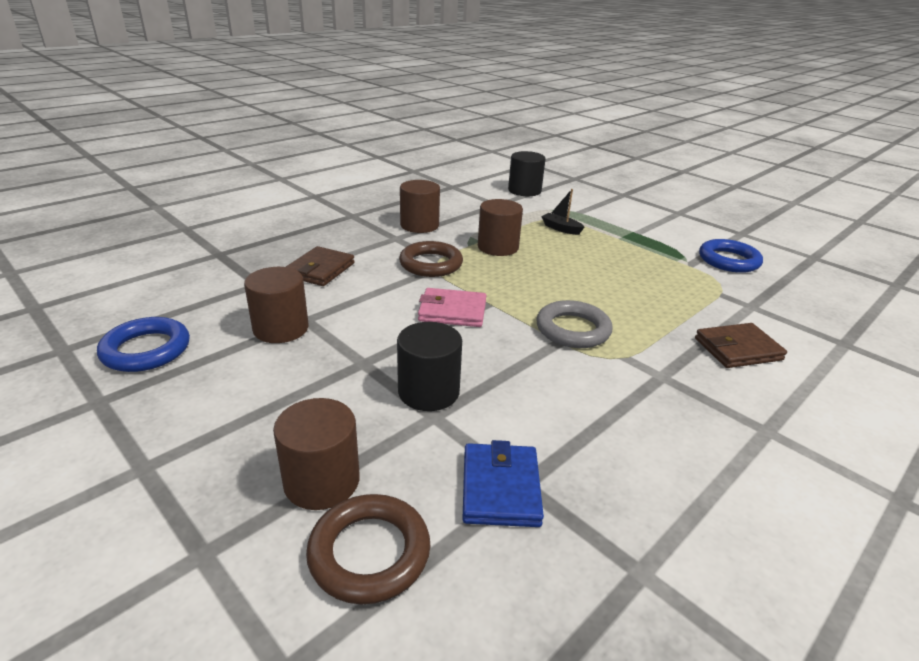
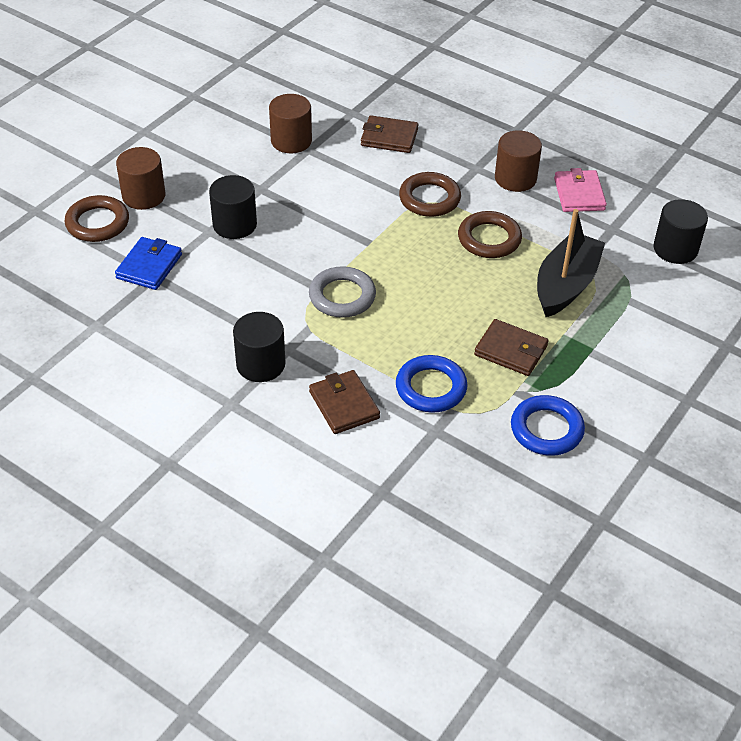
camera: 80 degrees right, 15 degrees up
(146, 350) = (247, 93): blue ring -> blue ring (431, 388)
(452, 311) = (347, 223): pink wallet -> pink wallet (579, 194)
(498, 247) = (489, 239): brown cylinder -> brown ring
(500, 488) = (149, 266): blue wallet -> blue wallet turned 60 degrees counterclockwise
(561, 228) = (566, 285): black boat -> black boat, size x2.12
(641, 260) = (511, 350): none -> brown wallet
(692, 398) = (260, 364): none -> black cylinder

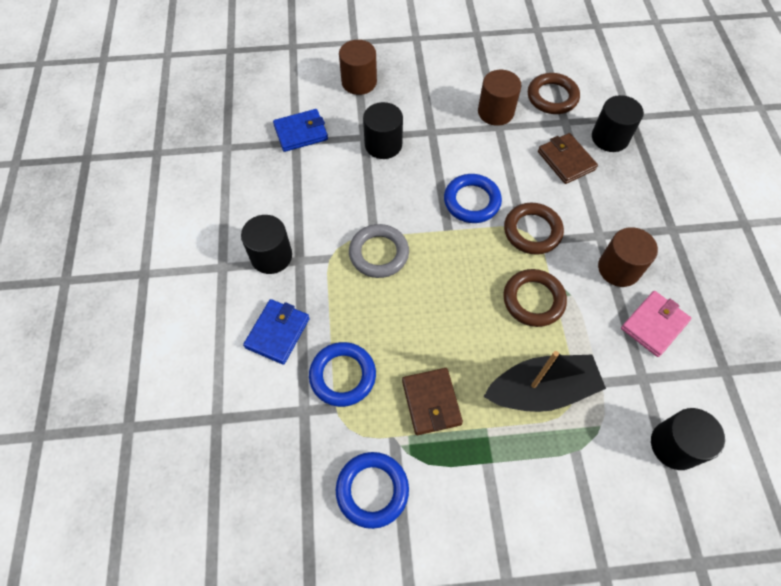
camera: 50 degrees right, 15 degrees up
(97, 223) = (312, 80): brown ring -> brown ring (552, 97)
(344, 405) = (277, 333): brown wallet -> blue wallet
(360, 212) = (472, 201): none -> blue ring
(399, 101) = (610, 138): none -> black cylinder

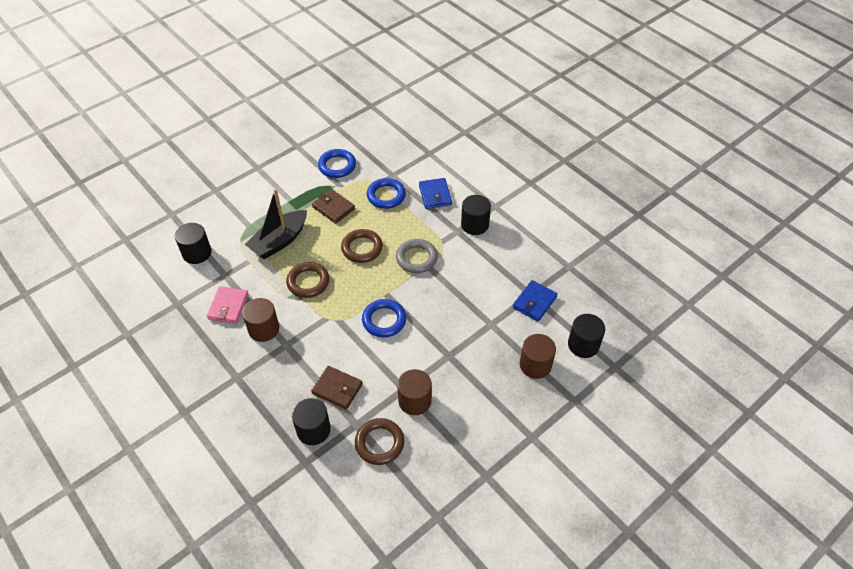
camera: 145 degrees right, 10 degrees down
(383, 145) = (473, 326): black cylinder -> black cylinder (583, 345)
(532, 231) = (332, 322): brown ring -> brown ring (362, 248)

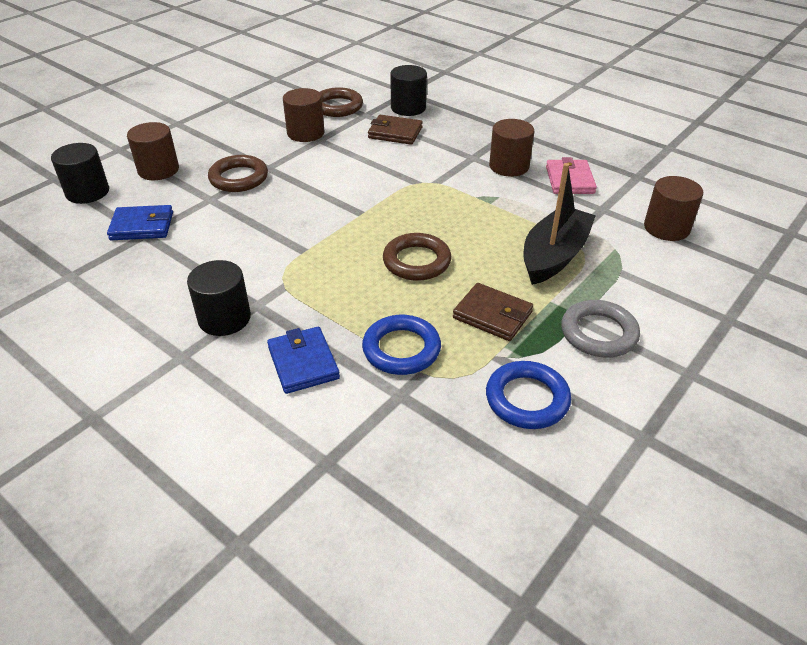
camera: 170 degrees right, 10 degrees down
(197, 253) = (666, 228): black cylinder -> brown cylinder
(308, 282) = (479, 214): brown ring -> brown ring (239, 178)
(384, 320) = (357, 188): blue ring -> none
(416, 258) = (324, 258): grey ring -> grey ring (598, 333)
(534, 302) = (142, 226): blue wallet -> blue wallet turned 60 degrees clockwise

